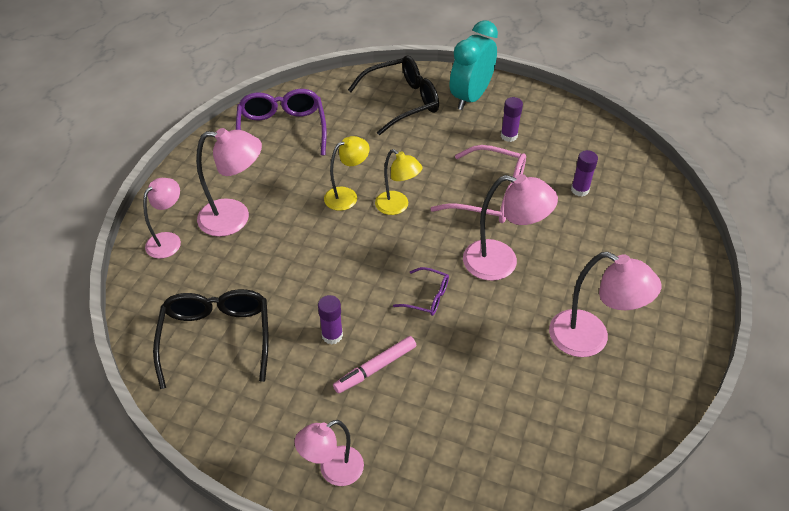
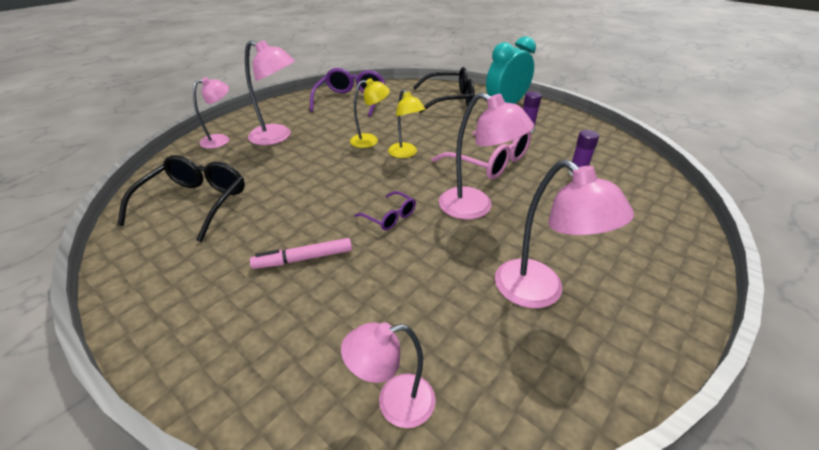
camera: 20 degrees right, 10 degrees down
(332, 335) = (286, 224): purple glue stick -> none
(333, 471) = (191, 337): pink lamp -> pink lamp (394, 403)

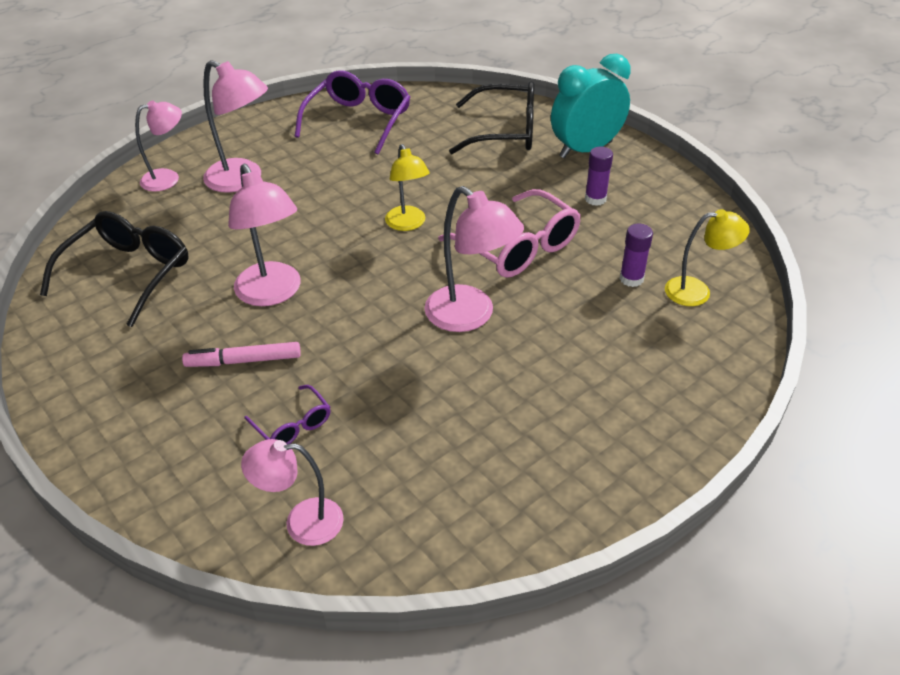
camera: 10 degrees right, 5 degrees up
(370, 140) = (366, 197): yellow lamp -> yellow lamp (697, 291)
(390, 217) = (358, 318): purple glasses -> purple glasses (293, 425)
(540, 292) = (500, 433): pink lamp -> pink lamp (272, 293)

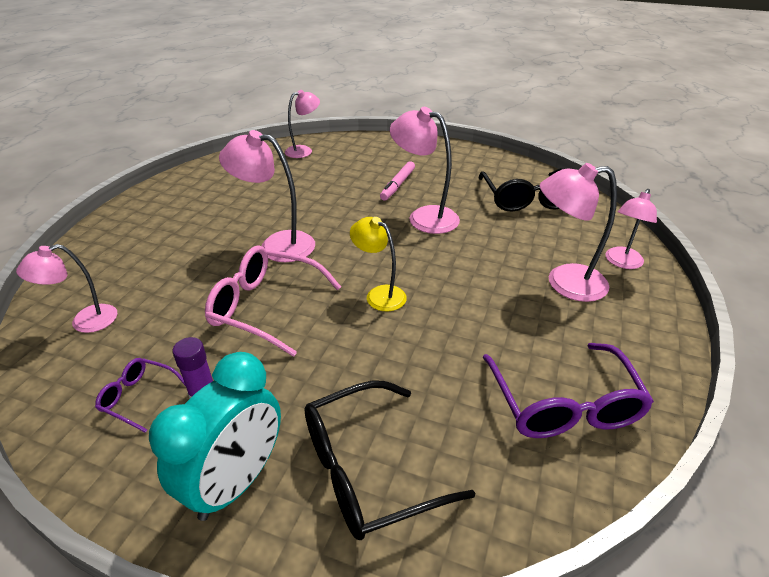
camera: 150 degrees right, 5 degrees down
(243, 361) = (397, 185): pink marker -> pink marker turned 150 degrees clockwise
(293, 425) = (341, 172): purple glasses -> purple glasses (139, 397)
(631, 279) = (150, 313): purple glue stick -> none
(697, 291) = (85, 322): yellow lamp -> pink lamp

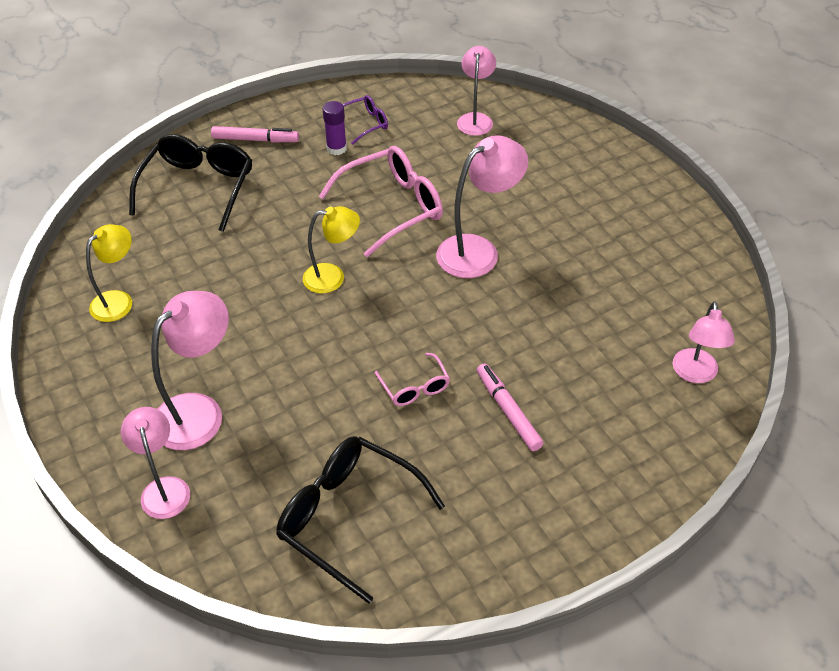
camera: 130 degrees right, 10 degrees up
(236, 482) = (255, 140): turquoise clock -> pink marker
(424, 217) = (414, 387): pink lamp -> pink glasses
(563, 404) = (118, 300): purple glasses -> yellow lamp

